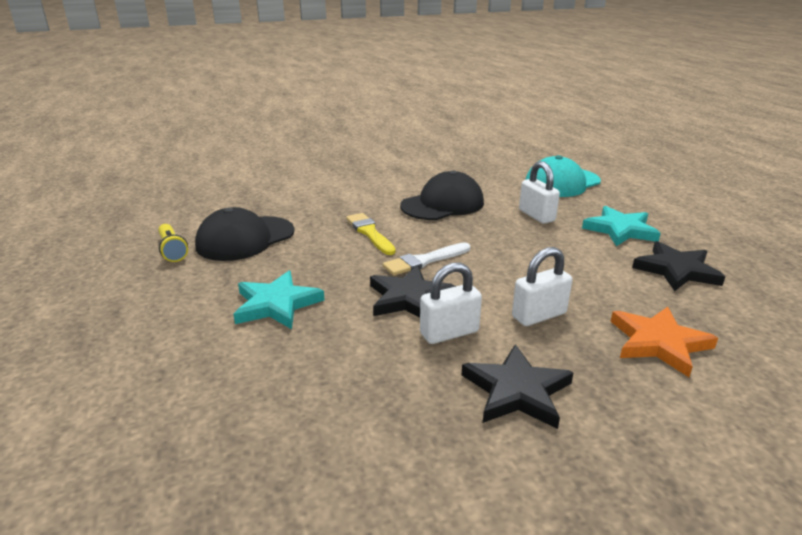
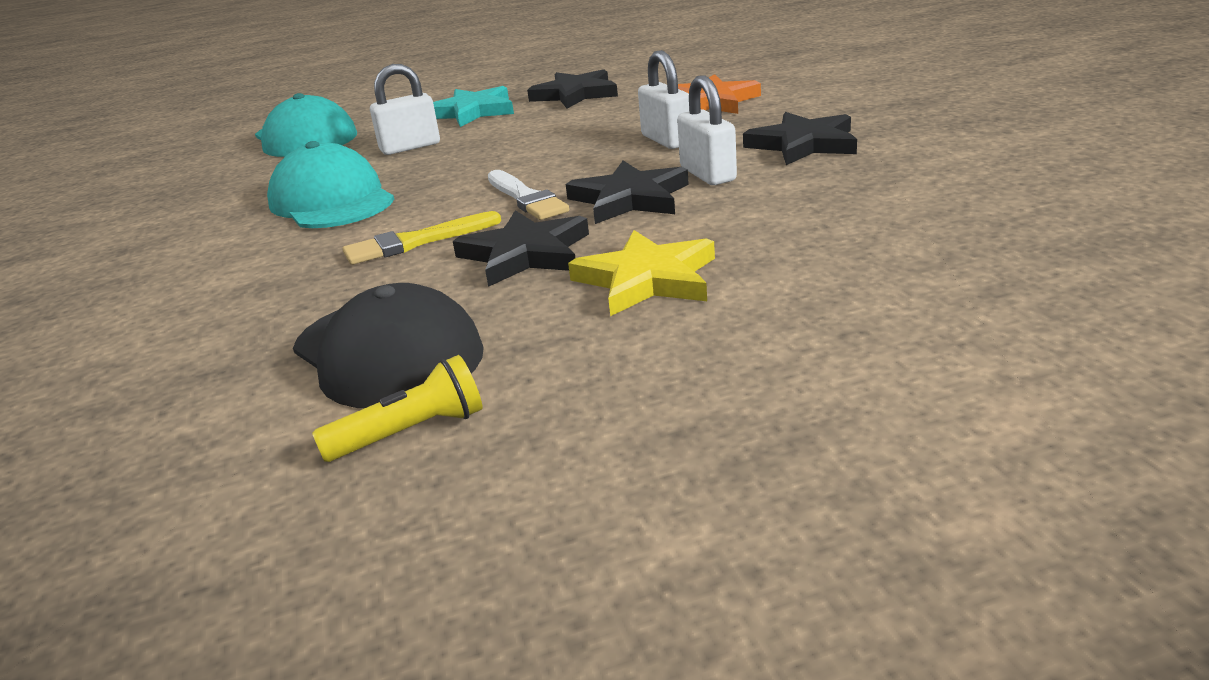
camera: 85 degrees left, 0 degrees up
(276, 304) = (647, 279): turquoise star -> yellow star
(335, 265) = (525, 254): none -> black star
(442, 204) = (332, 201): black cap -> turquoise cap

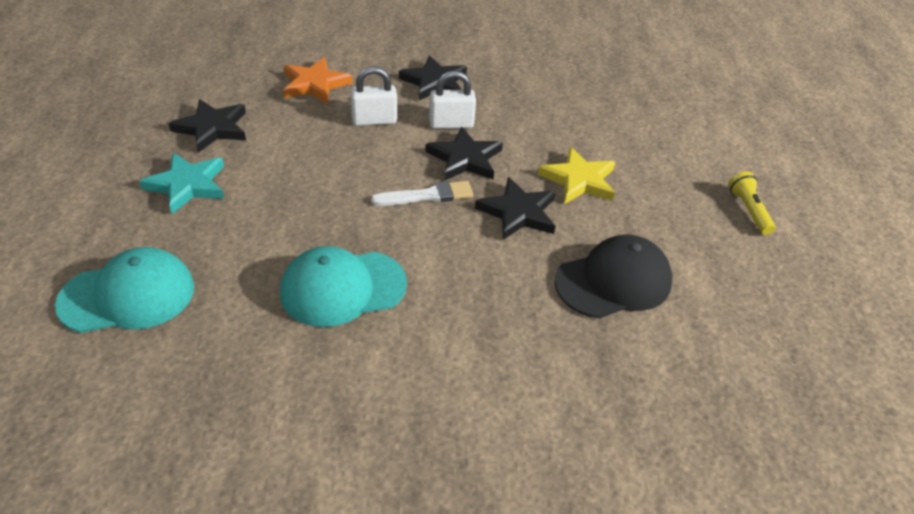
camera: 80 degrees left, 15 degrees up
(410, 147) = (248, 232): white padlock -> none
(411, 433) = (696, 281): yellow flashlight -> yellow flashlight (749, 210)
(416, 242) = (465, 253): yellow brush -> none

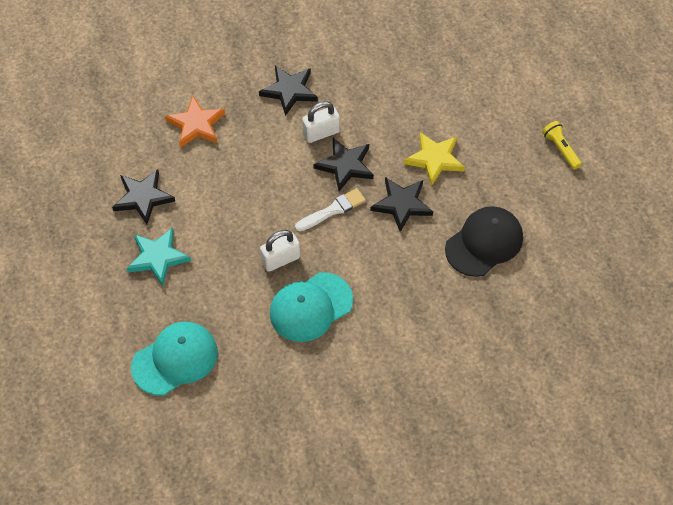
camera: 15 degrees left, 15 degrees up
(374, 120) = (261, 148): white padlock -> white padlock (280, 259)

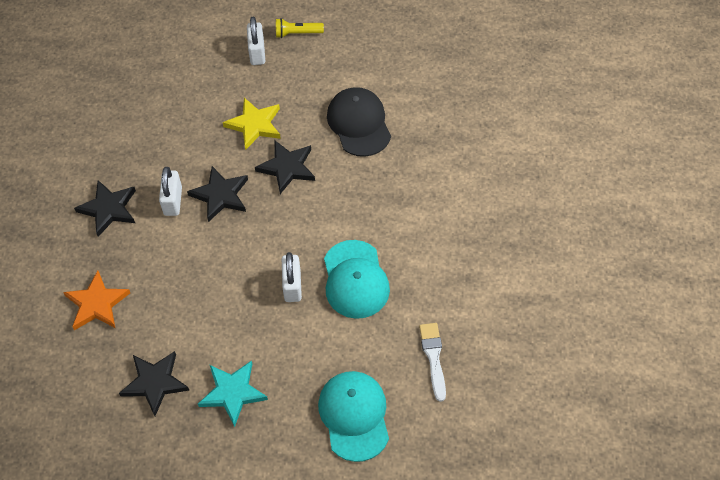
camera: 65 degrees left, 0 degrees up
(333, 210) = (263, 223): white brush -> white brush (433, 357)
(518, 126) = (257, 53): none -> white padlock

